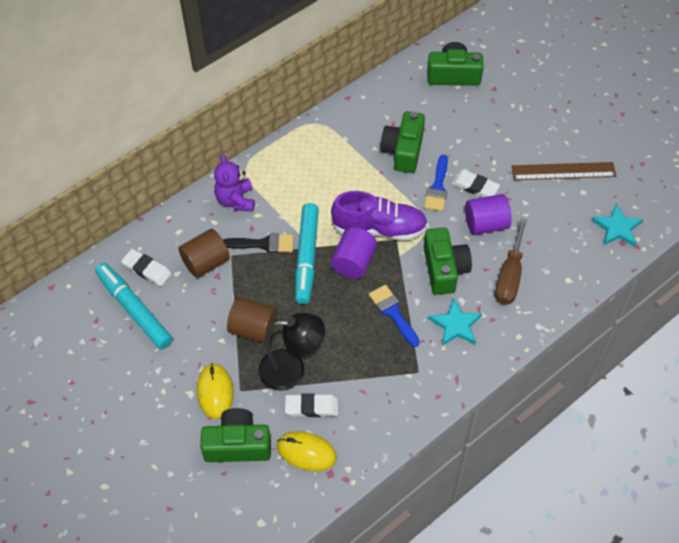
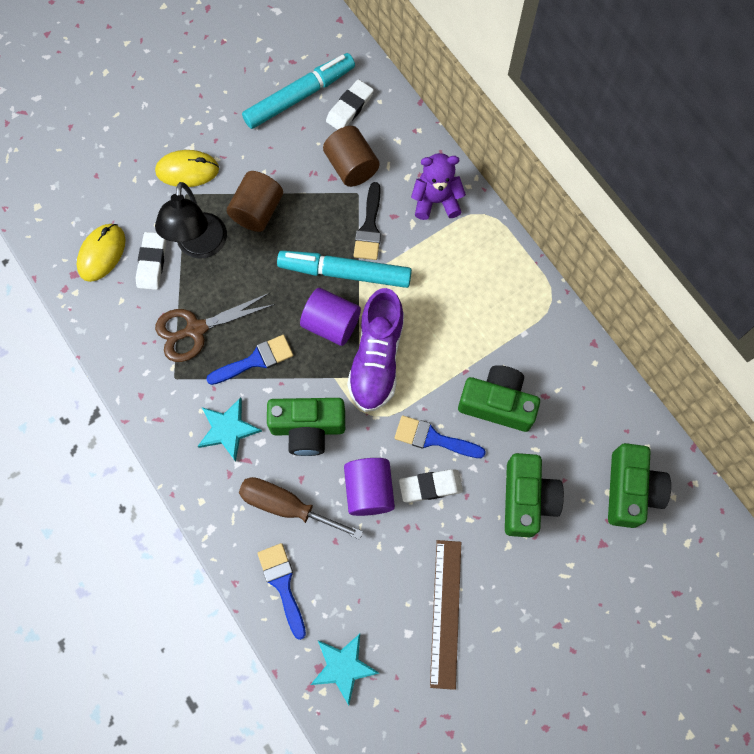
camera: 95 degrees right, 15 degrees up
(238, 444) = (123, 189): green camera -> green camera (526, 499)
(371, 361) = (196, 329): none -> brown scissors
(474, 186) = (430, 486): white eraser -> white eraser turned 45 degrees clockwise
(569, 272) = (282, 584): none -> blue brush

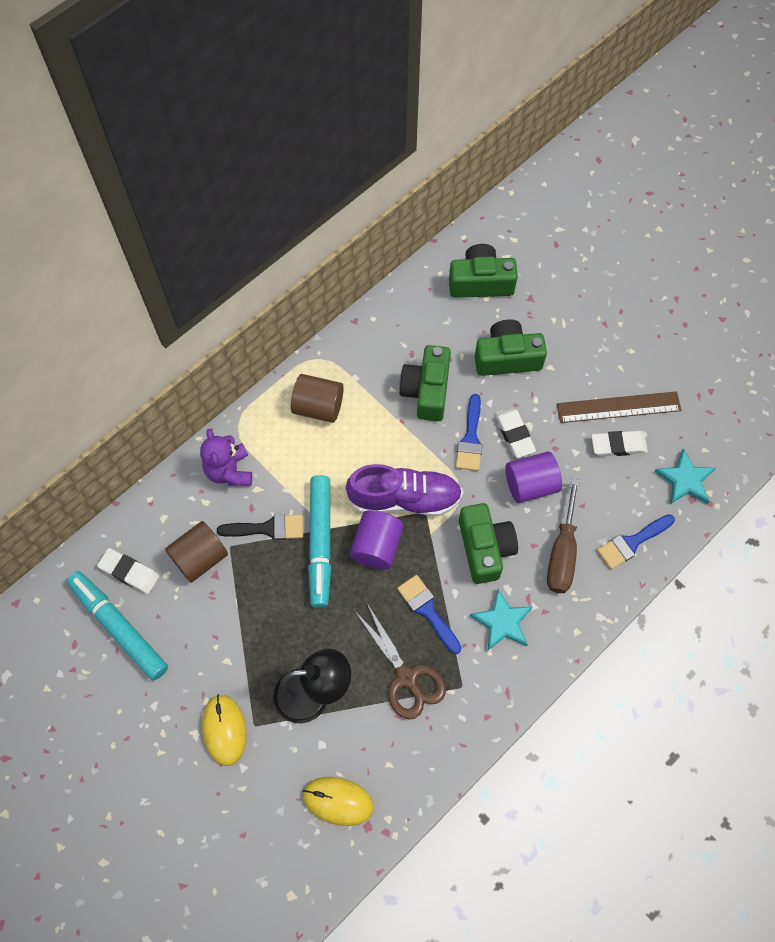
camera: 100 degrees left, 5 degrees down
(152, 262) = (340, 742): white eraser -> white eraser (618, 445)
(257, 211) = (264, 643): brown cylinder -> brown cylinder (318, 406)

